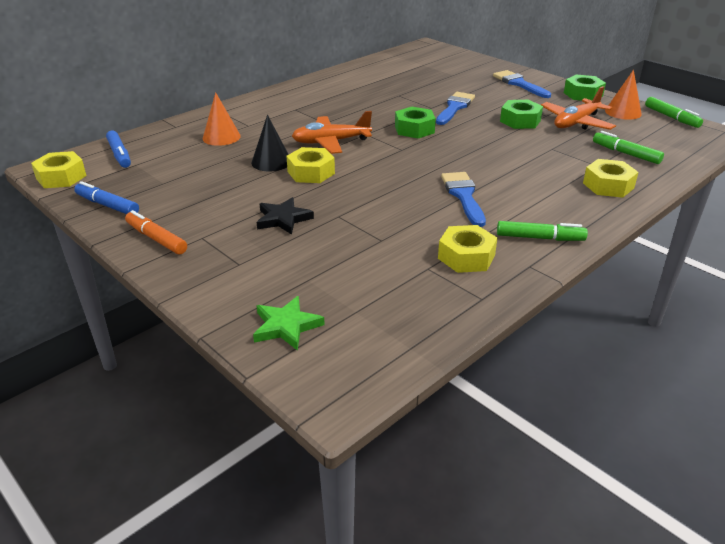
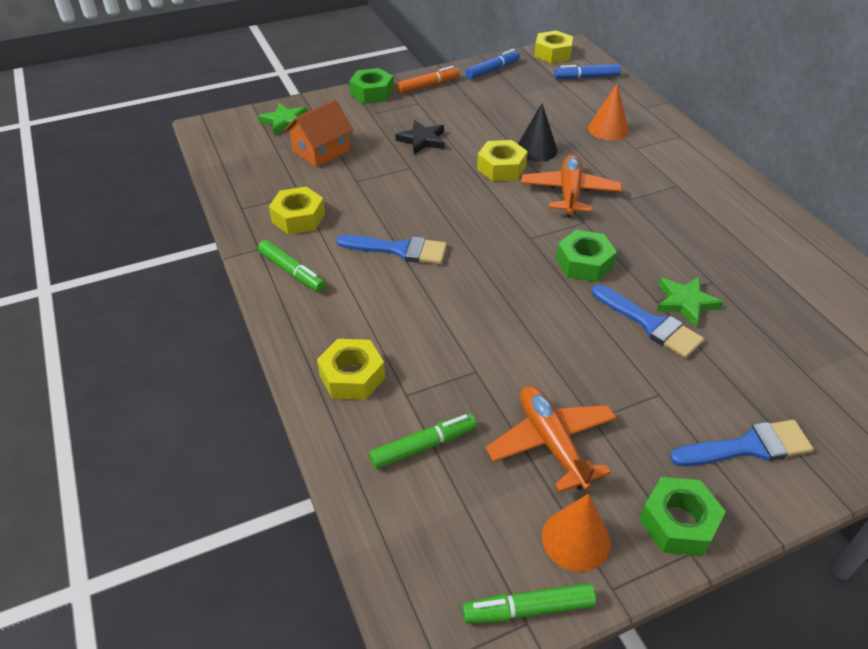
camera: 110 degrees right, 10 degrees up
(340, 277) = (321, 151): none -> orange house
(425, 100) = (685, 302): none -> green star
(520, 121) = (579, 377): green nut -> green nut (372, 93)
(540, 238) = (292, 272): green marker -> green marker turned 75 degrees counterclockwise

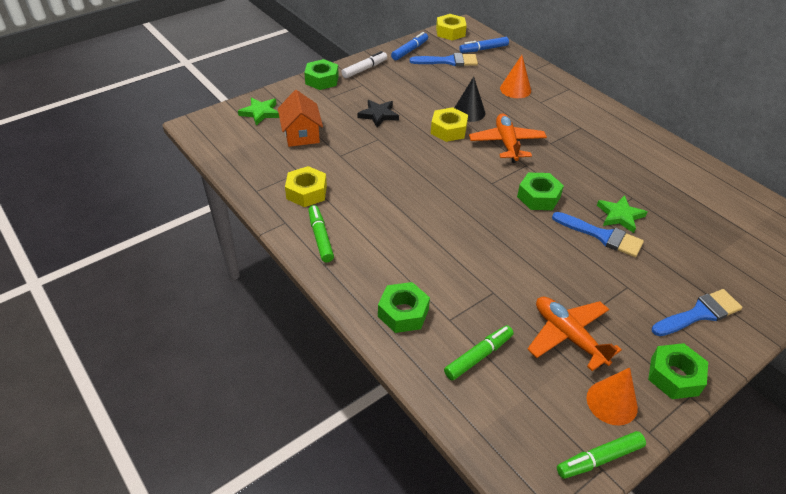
camera: 15 degrees left, 0 degrees up
(292, 272) = (320, 237): green marker -> green marker turned 135 degrees counterclockwise
(321, 151) = (301, 134): orange house -> orange house turned 45 degrees counterclockwise
(352, 376) = (403, 313): yellow nut -> green nut
(399, 250) = (397, 207): blue brush -> blue brush (448, 61)
(428, 86) = (364, 69): orange marker -> white marker

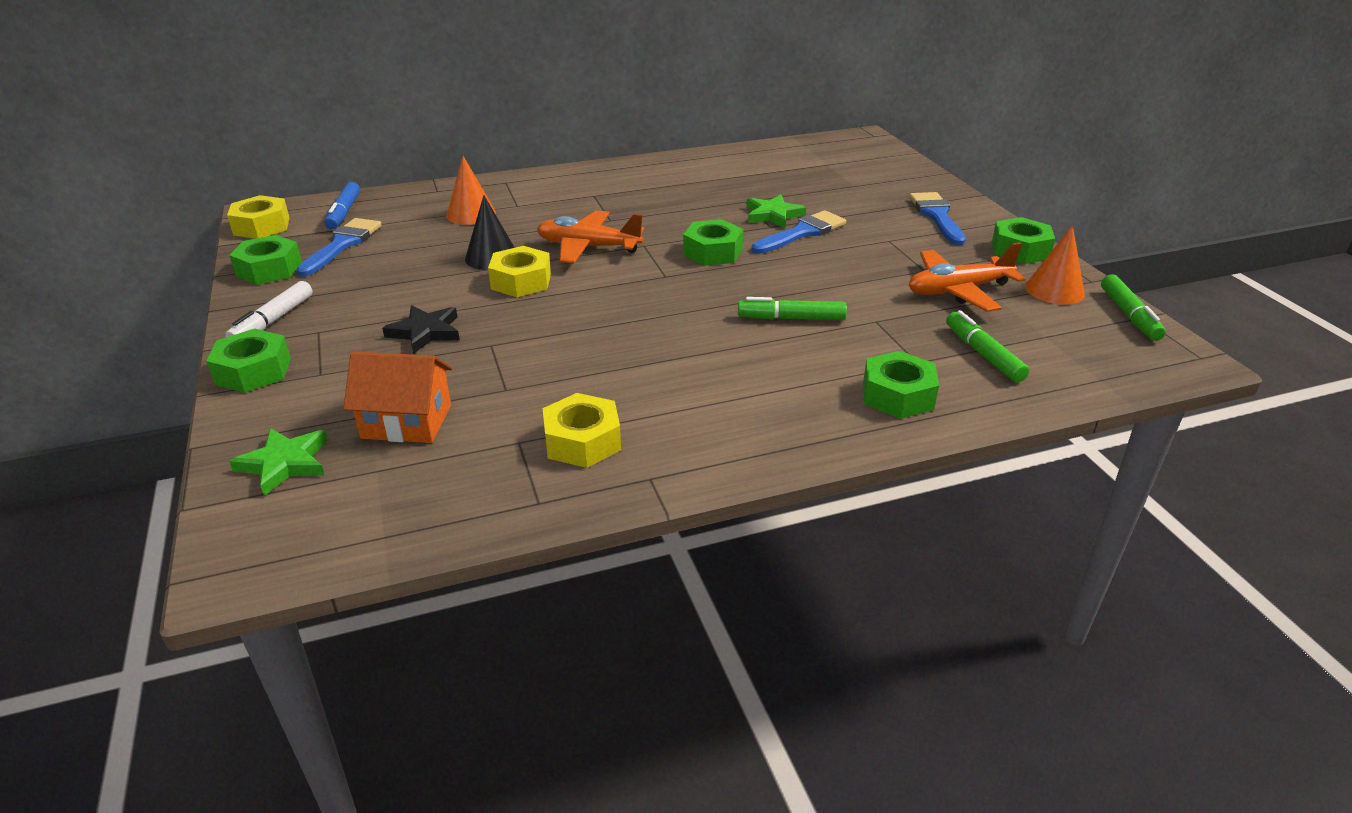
camera: 70 degrees left, 10 degrees down
(320, 237) = (708, 444): green marker -> green marker (791, 318)
(364, 69) = (273, 321): white marker -> white marker turned 135 degrees counterclockwise
(410, 50) = (269, 269): blue marker -> green nut

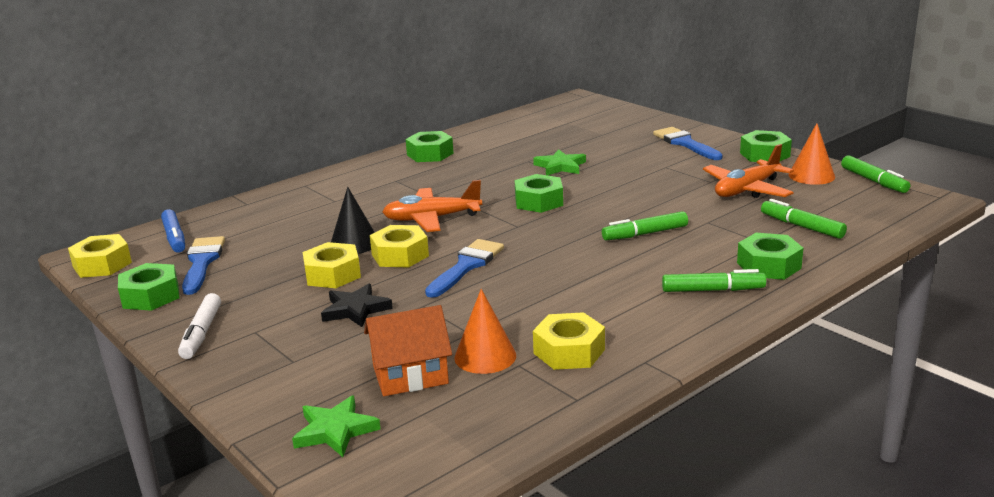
camera: 20 degrees left, 10 degrees down
(253, 371) = (227, 374): green nut -> green nut (430, 154)
(441, 287) = (333, 274): none -> yellow nut
(471, 214) = (299, 215): orange cone -> orange cone (485, 356)
(802, 233) = (595, 174): blue brush -> blue brush (466, 266)
(804, 410) = (713, 290): none -> green marker

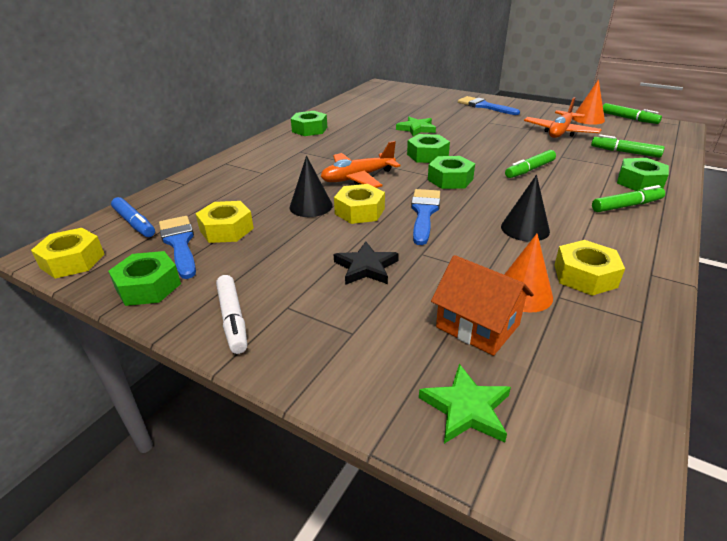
camera: 20 degrees left, 10 degrees up
(333, 274) = (316, 237): yellow nut -> yellow nut (226, 229)
(410, 375) = (477, 326): orange house -> orange house turned 75 degrees clockwise
(560, 297) = (525, 228): none -> black cone
(764, 154) = (543, 109): green nut -> green nut (450, 179)

